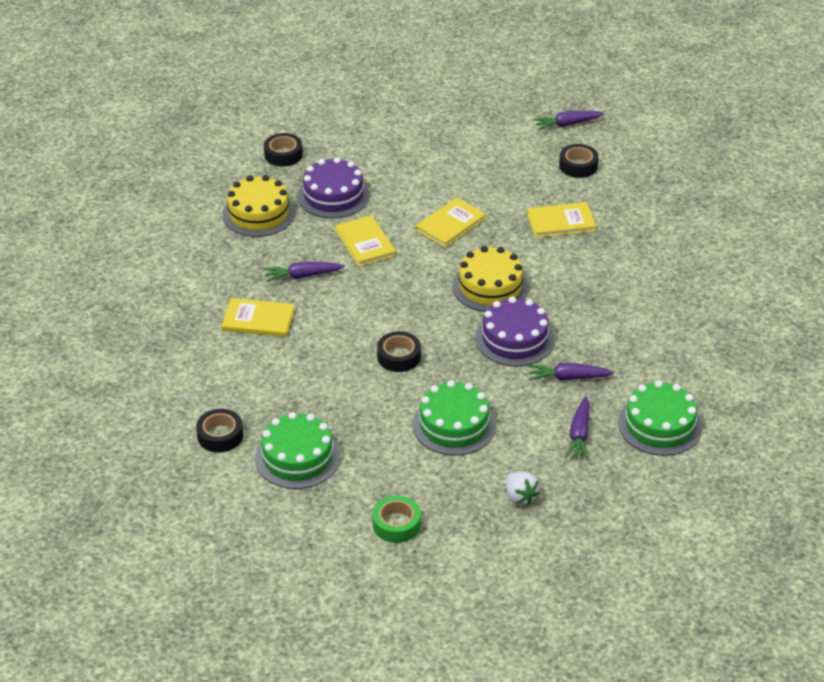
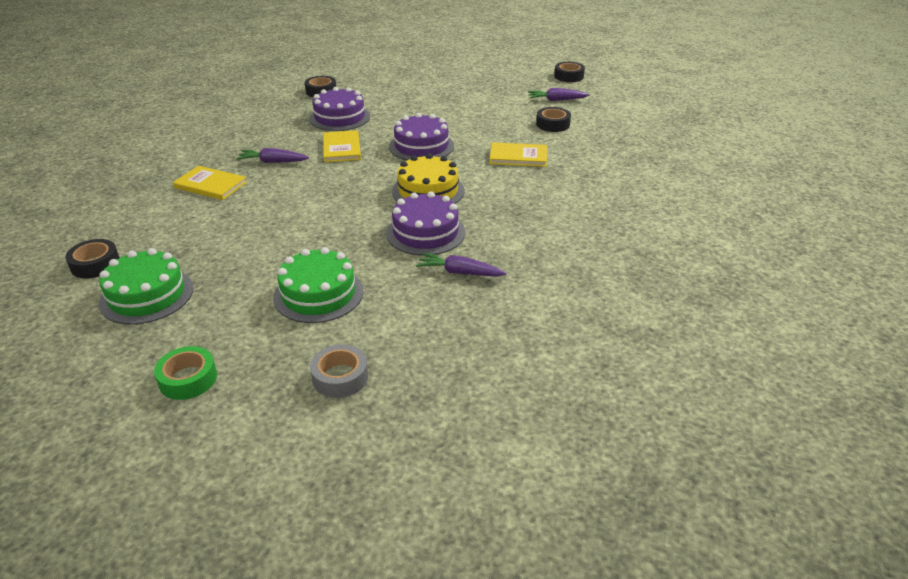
camera: 15 degrees right, 5 degrees down
(258, 213) = (273, 120): yellow cake -> none
(399, 357) = (308, 229): black tape -> black tape (568, 76)
(450, 224) = (421, 146): yellow book -> purple cake
(520, 497) = (340, 377): white strawberry -> grey tape
(579, 435) = (442, 326): purple carrot -> none
(659, 425) = (535, 333): green cake -> none

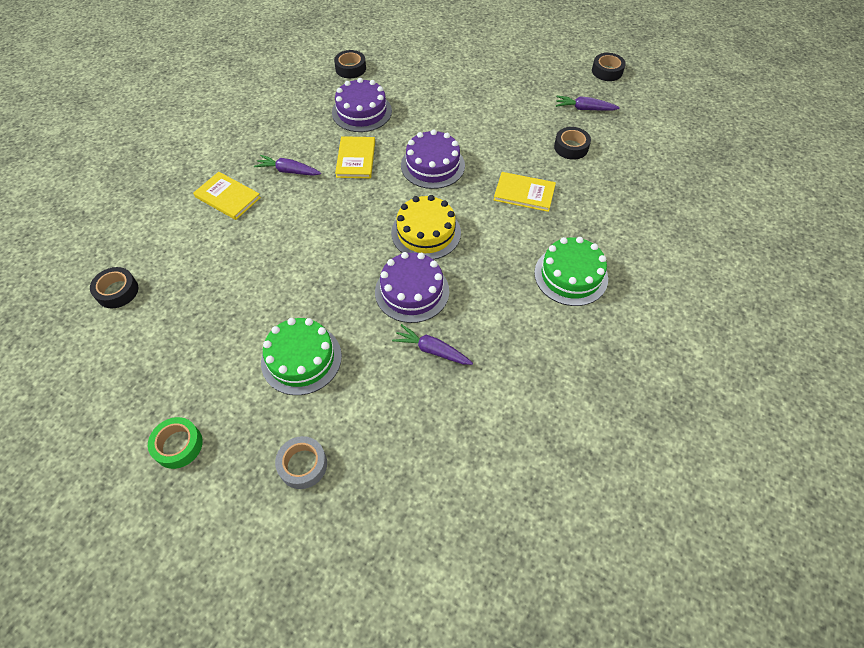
camera: 10 degrees right, 20 degrees up
(147, 295) = (156, 337): green cake -> green cake (571, 275)

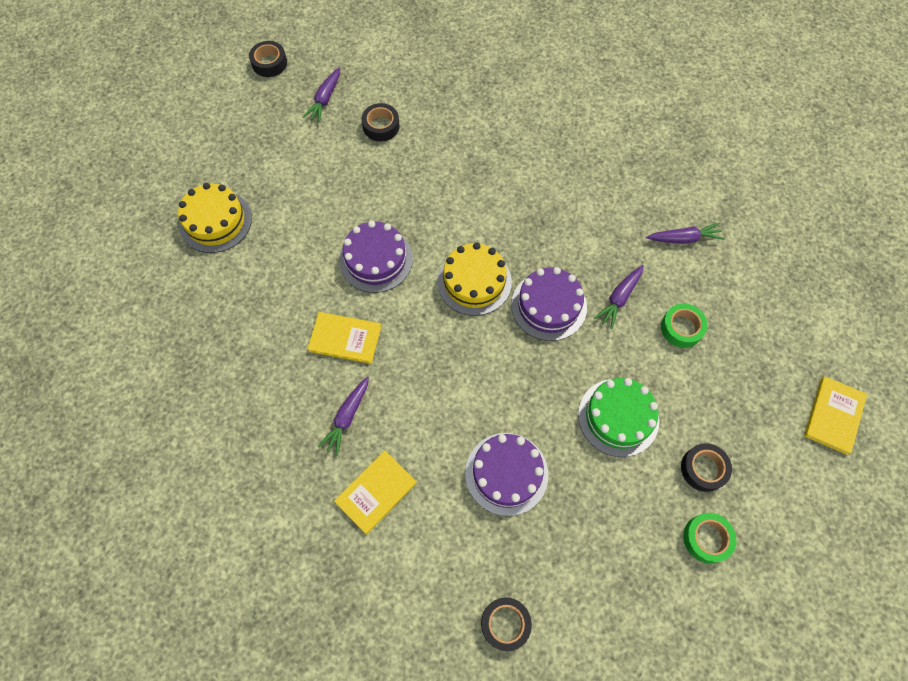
camera: 80 degrees left, 10 degrees up
(303, 465) = (730, 422): grey tape -> none
(350, 68) = (169, 327): black tape -> black tape (703, 469)
(362, 112) = (261, 323): purple cake -> purple cake (506, 473)
(407, 411) = (681, 328): none -> green tape
(444, 72) = (215, 221): none -> yellow cake
(522, 408) = (684, 238): none -> purple carrot
(524, 193) = (437, 182): yellow book -> yellow book (833, 416)
(571, 275) = (549, 169): green cake -> none

